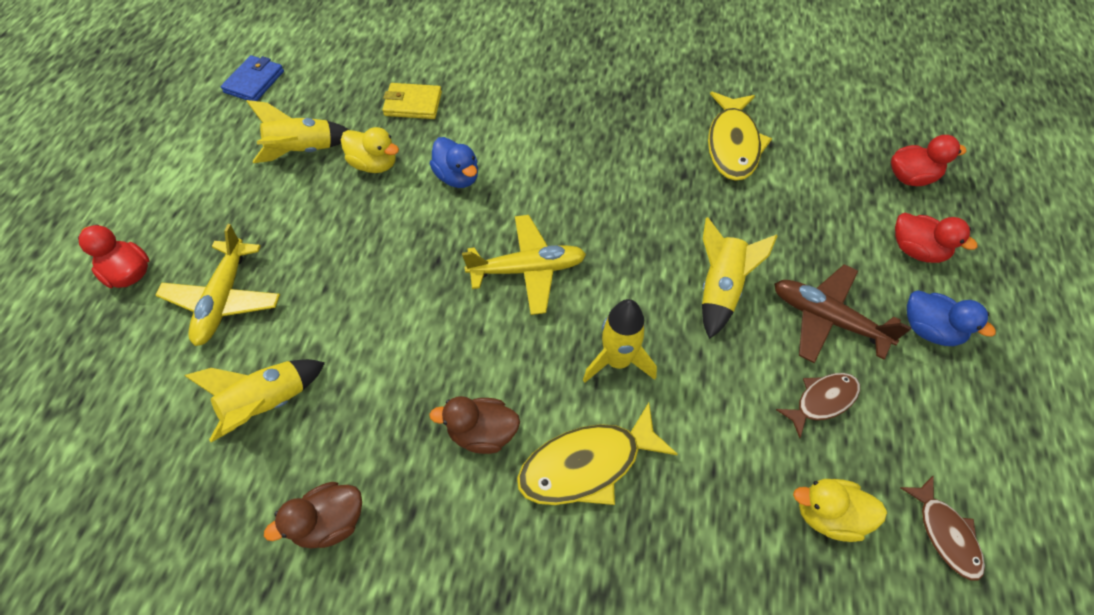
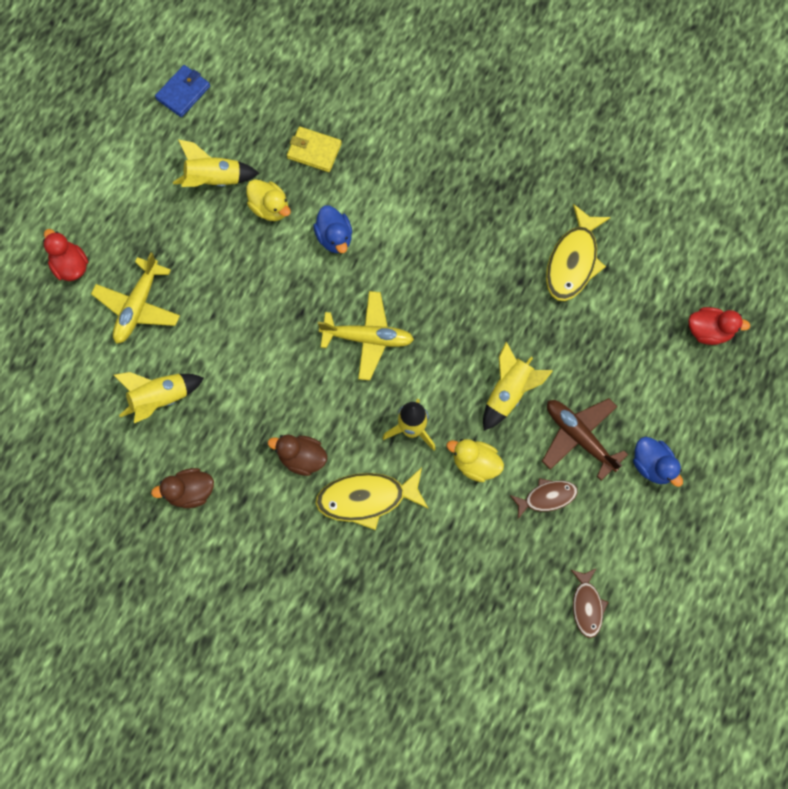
camera: 15 degrees right, 15 degrees up
(828, 515) = (515, 574): yellow duck -> yellow duck (475, 463)
(916, 250) = (678, 398): red duck -> none

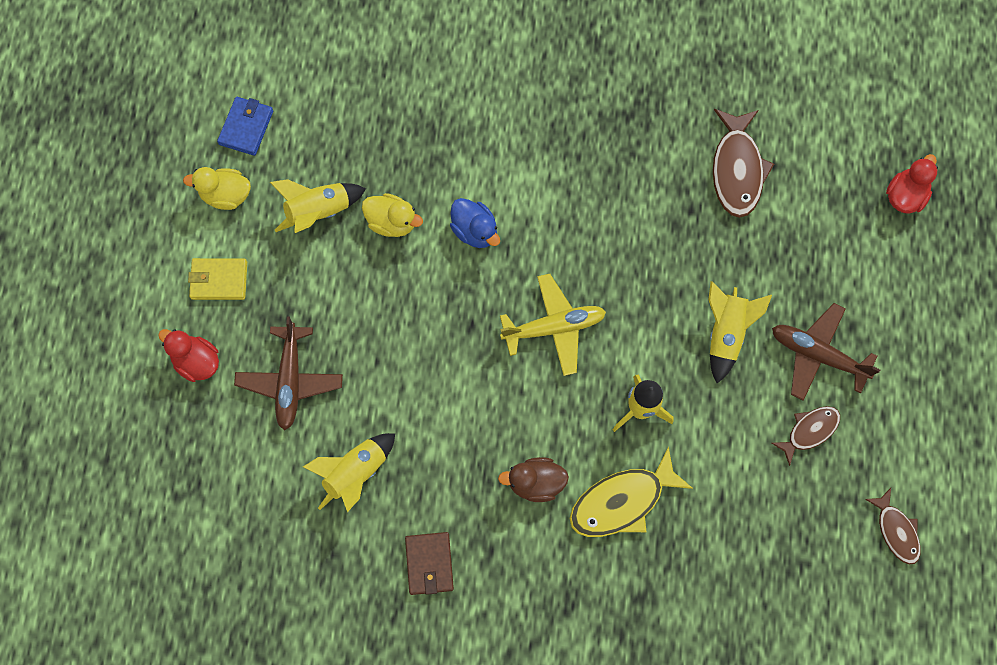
camera: 20 degrees left, 0 degrees up
(138, 306) = (290, 380): yellow plane -> brown plane
(190, 492) = (429, 564): brown duck -> brown wallet
(314, 151) = (415, 144): yellow wallet -> yellow wallet (219, 280)
(475, 463) = (721, 422): yellow duck -> yellow duck (226, 195)
(573, 261) = (737, 170): yellow fish -> brown fish
(652, 465) = (904, 358): blue duck -> none
(709, 331) = (905, 196): red duck -> red duck turned 45 degrees counterclockwise

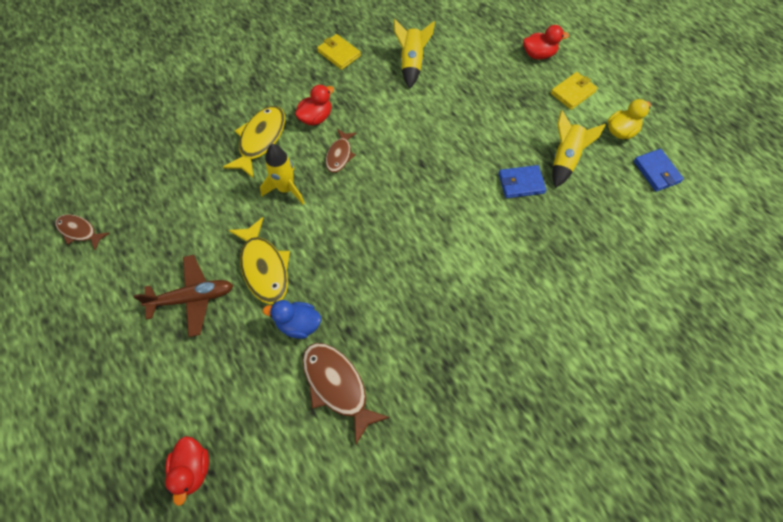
camera: 140 degrees right, 10 degrees down
(290, 380) = (486, 77): brown plane -> none
(392, 222) = (521, 183): yellow duck -> blue wallet
(429, 564) = (339, 54): brown wallet -> yellow wallet
(475, 231) = (470, 214): blue duck -> blue duck (298, 324)
(535, 482) = (316, 117): brown duck -> red duck
(554, 327) = (374, 196): yellow plane -> none
(726, 333) = (264, 267): yellow rocket -> yellow fish
(809, 431) = (169, 249): brown fish -> brown fish (339, 155)

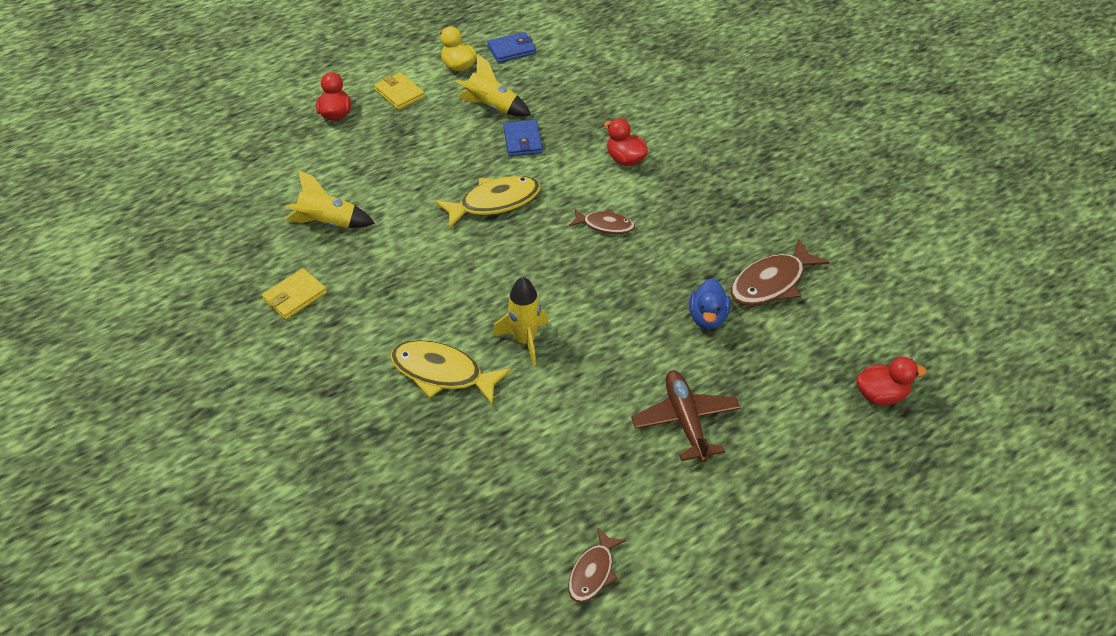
camera: 90 degrees left, 15 degrees down
(264, 267) = (638, 354): yellow fish -> yellow fish (494, 202)
(316, 117) = (409, 316): red duck -> red duck (625, 159)
(339, 155) = (474, 290): brown fish -> brown fish (605, 225)

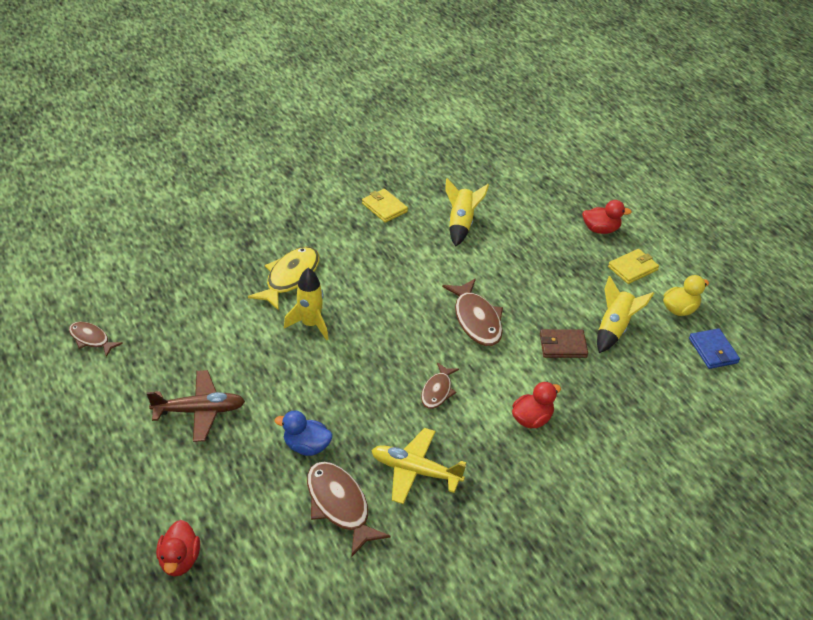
camera: 95 degrees right, 5 degrees down
(494, 202) = (476, 320): yellow fish -> brown fish
(522, 140) = (563, 346): blue wallet -> brown wallet
(712, 233) = (415, 471): none -> yellow plane

